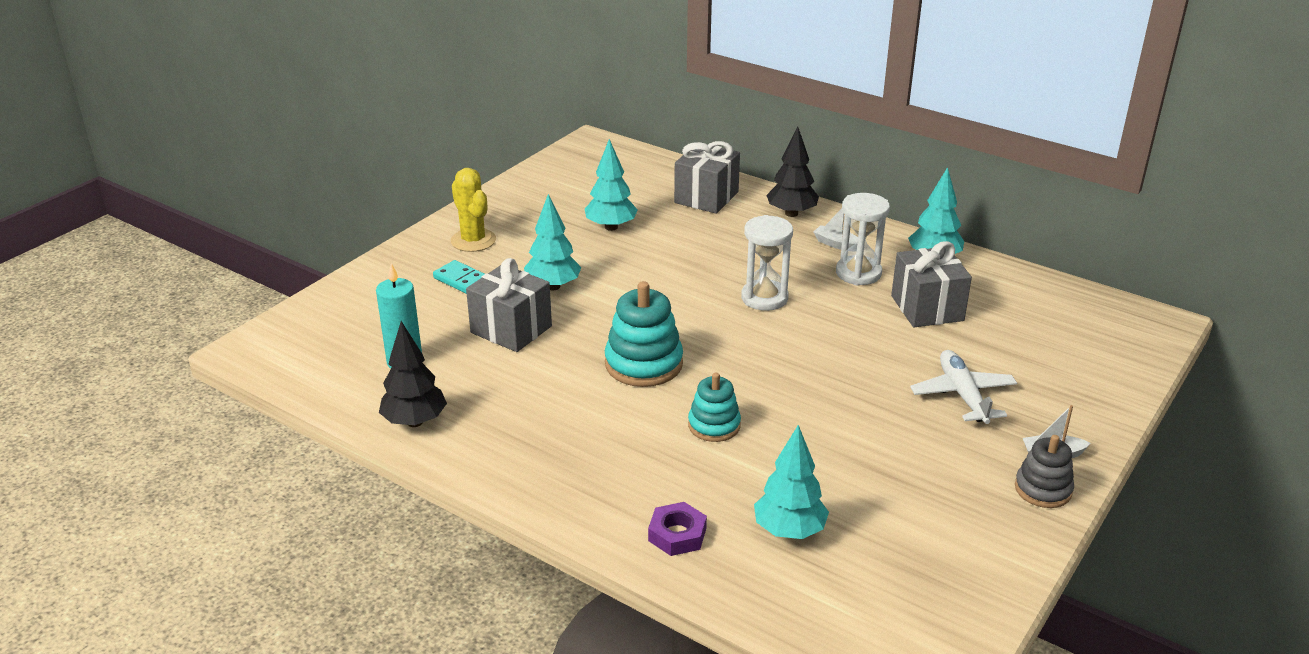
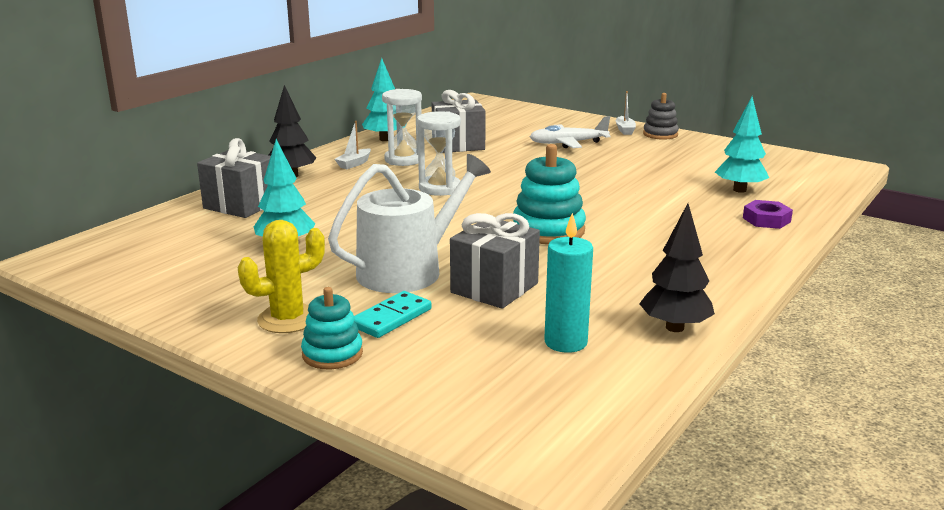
camera: 90 degrees left, 10 degrees down
(553, 286) = (408, 270): turquoise tree -> white watering can
(714, 425) = (629, 207): turquoise stacking toy -> turquoise stacking toy (332, 354)

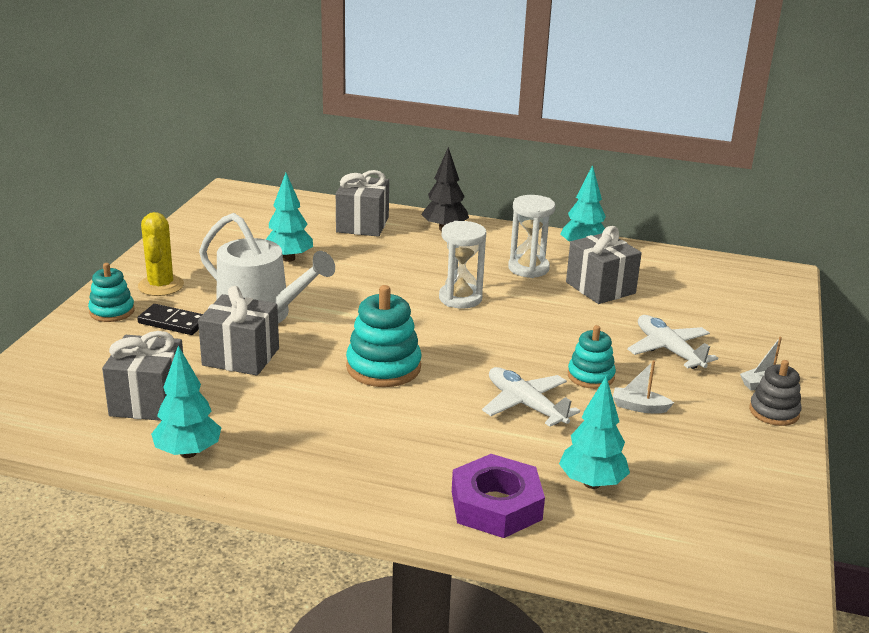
camera: 70 degrees right, 5 degrees up
(288, 319) = (161, 286): yellow cactus -> yellow cactus turned 45 degrees clockwise
(354, 164) = (497, 248): white boat -> white boat (639, 407)
(391, 318) = (173, 322): turquoise domino -> black domino
(565, 342) = (148, 401): turquoise candle -> grey gift
(595, 168) = (590, 376): none -> turquoise stacking toy
(630, 192) = (525, 405): none -> white plane
(674, 327) = (188, 453): black tree -> turquoise tree
(766, 220) = (496, 505): purple nut -> purple nut, size x1.67

